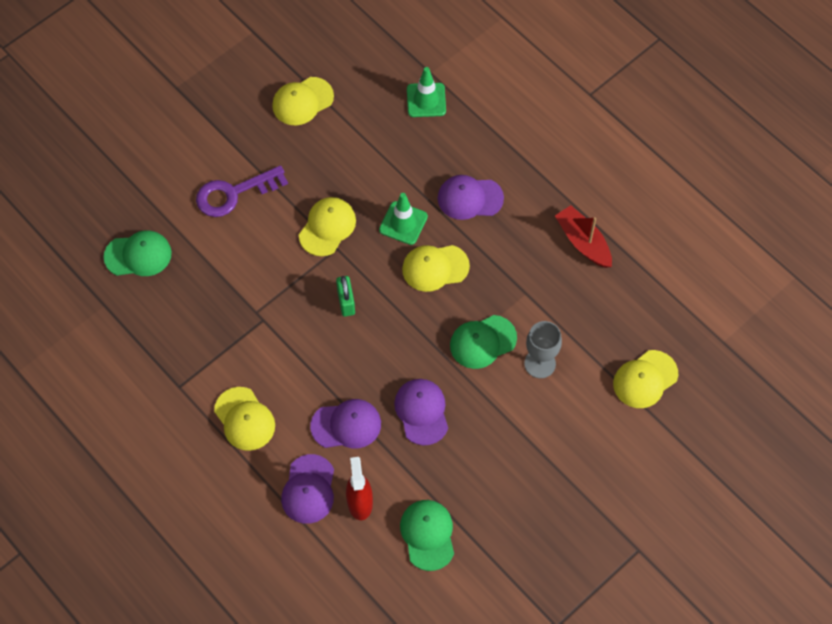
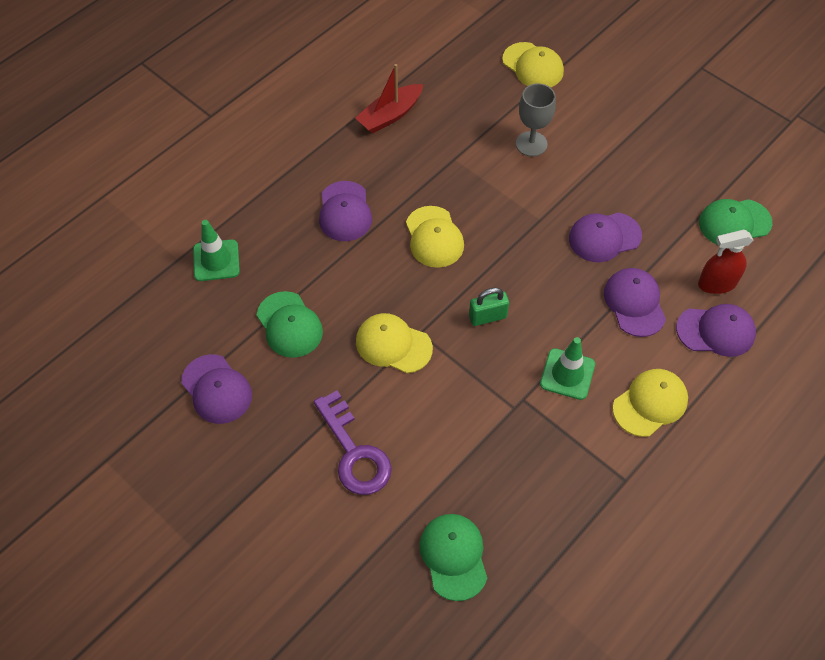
camera: 95 degrees left, 5 degrees down
(302, 101) = (216, 389): yellow cap -> purple cap
(403, 223) = (381, 270): green traffic cone -> green traffic cone (567, 374)
(482, 342) = (515, 191): green cap -> green cap (289, 325)

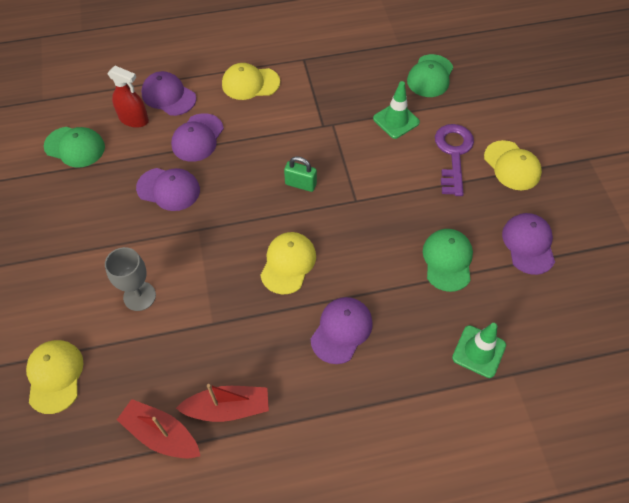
camera: 145 degrees left, 0 degrees up
(393, 345) = (380, 203): yellow cap -> yellow cap (512, 165)
(422, 77) = (161, 434): none -> red boat
(567, 374) = (282, 123): green traffic cone -> green traffic cone (396, 120)

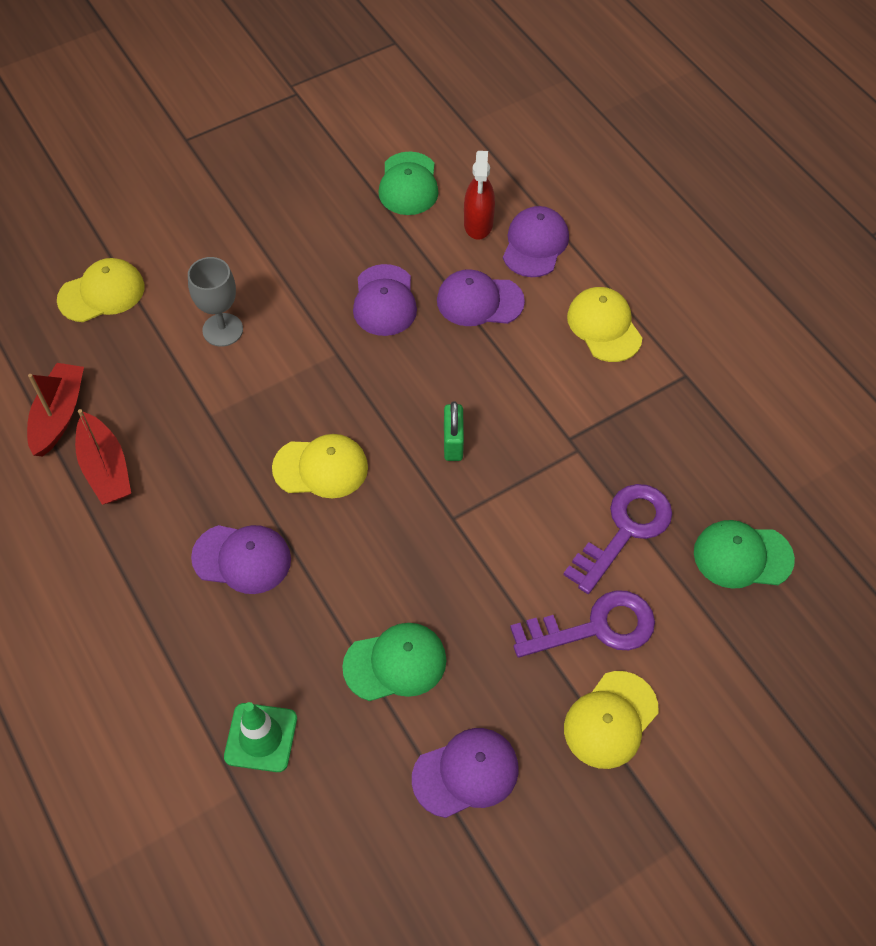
camera: 70 degrees right, 0 degrees up
(396, 120) = (625, 531): green traffic cone -> purple key

